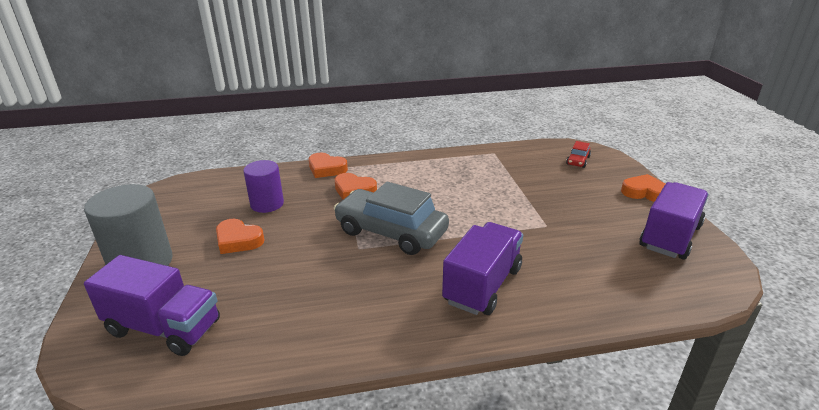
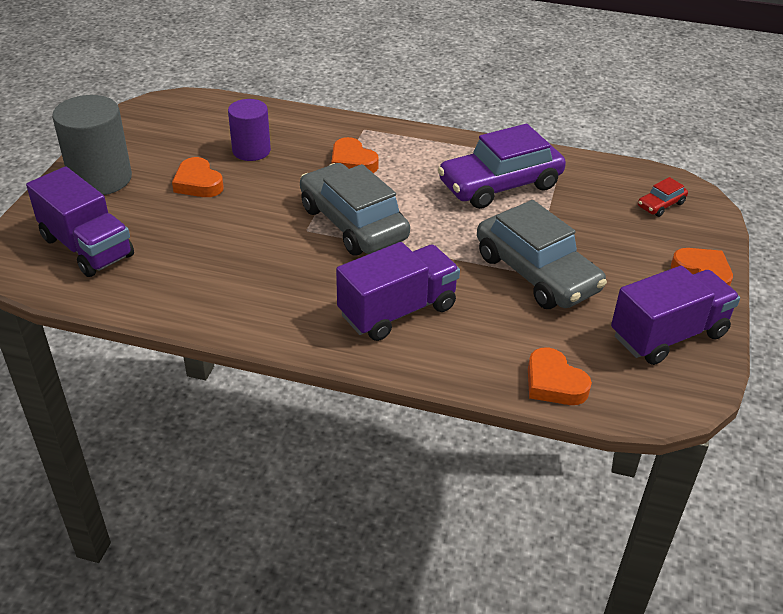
camera: 25 degrees right, 10 degrees up
(326, 169) = (343, 126): orange heart -> orange heart (554, 383)
(470, 176) = (500, 185): none -> purple car
(550, 225) = (536, 273): none -> grey car

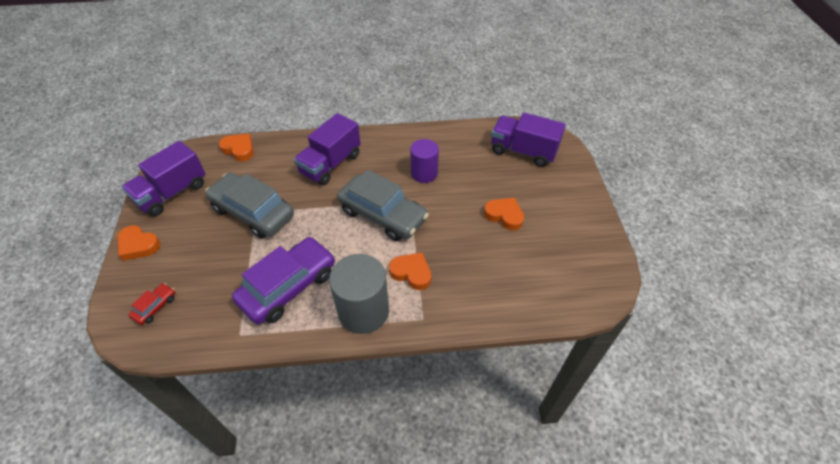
camera: 160 degrees right, 10 degrees up
(100, 179) = (568, 199): grey cylinder -> grey cylinder (363, 311)
(251, 151) = (493, 259): purple cylinder -> purple cylinder (424, 173)

